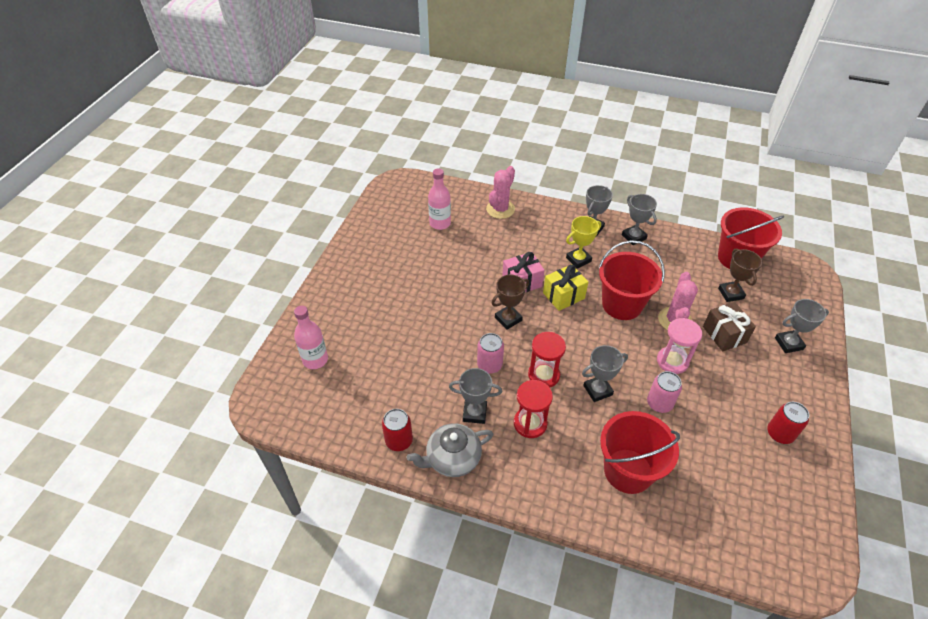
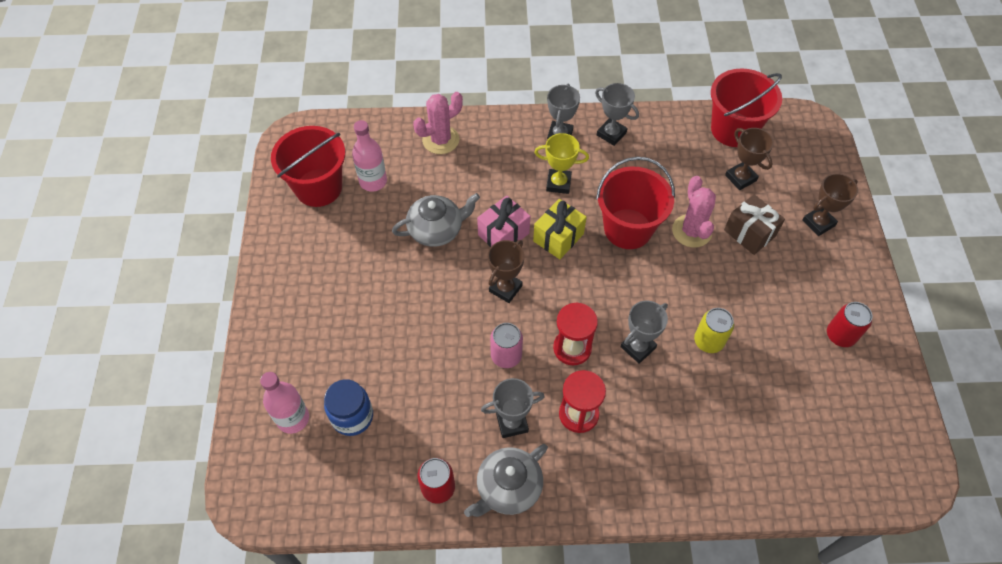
camera: 20 degrees left, 10 degrees up
(357, 371) = (352, 416): none -> blue jar
(472, 266) = (436, 230): none -> grey teapot
(500, 209) = (440, 140): pink cactus -> pink cactus turned 45 degrees clockwise
(578, 259) = (558, 183): yellow trophy -> yellow trophy turned 60 degrees clockwise
(628, 471) = (702, 434): red bucket -> red bucket (318, 187)
(659, 403) = (708, 341): pink can -> yellow can
(672, 361) = (705, 284): pink hourglass -> none
(788, 343) = (818, 223): grey trophy -> brown trophy

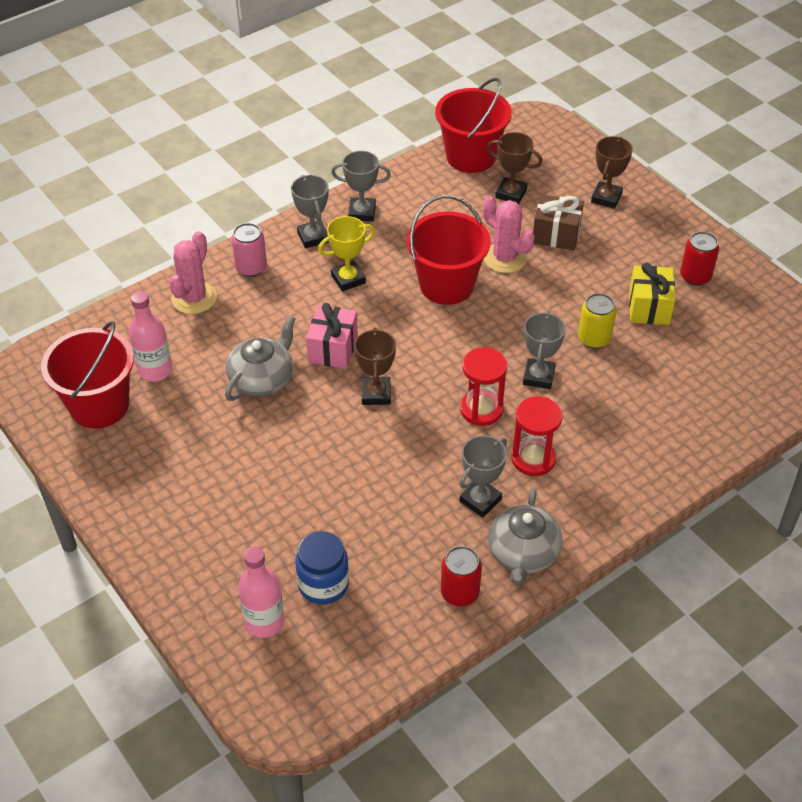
camera: 35 degrees left, 10 degrees down
(506, 356) = (426, 449): pink can -> pink can (251, 268)
(558, 237) = (388, 325): yellow gift -> yellow gift (649, 307)

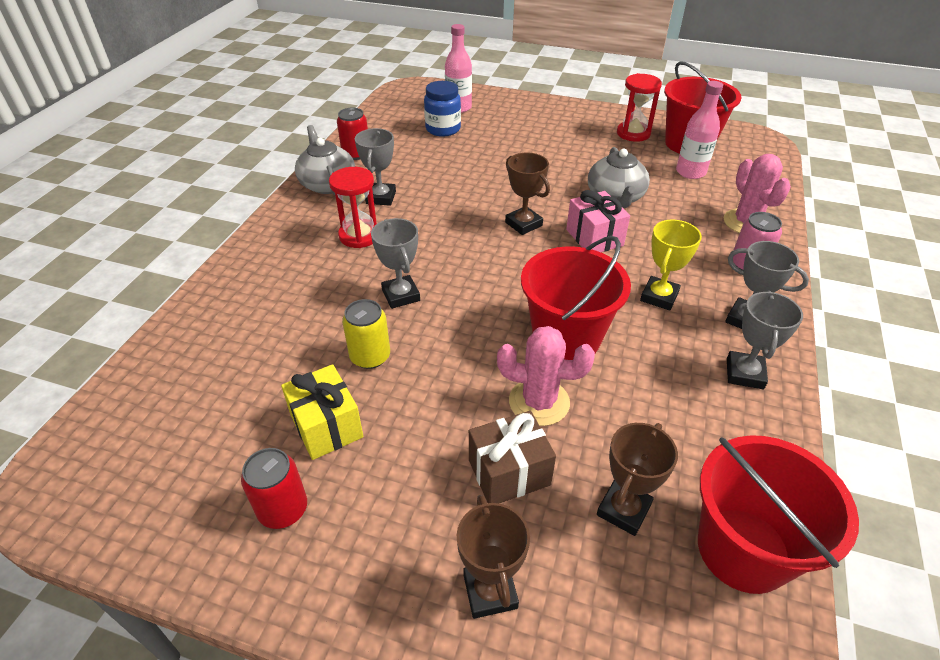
camera: 145 degrees right, 5 degrees down
(362, 212) = (744, 373): grey trophy -> grey trophy turned 45 degrees counterclockwise
(481, 409) = (430, 249): red hourglass -> red hourglass (633, 133)
(511, 194) = (623, 510): brown trophy -> brown trophy turned 45 degrees counterclockwise

